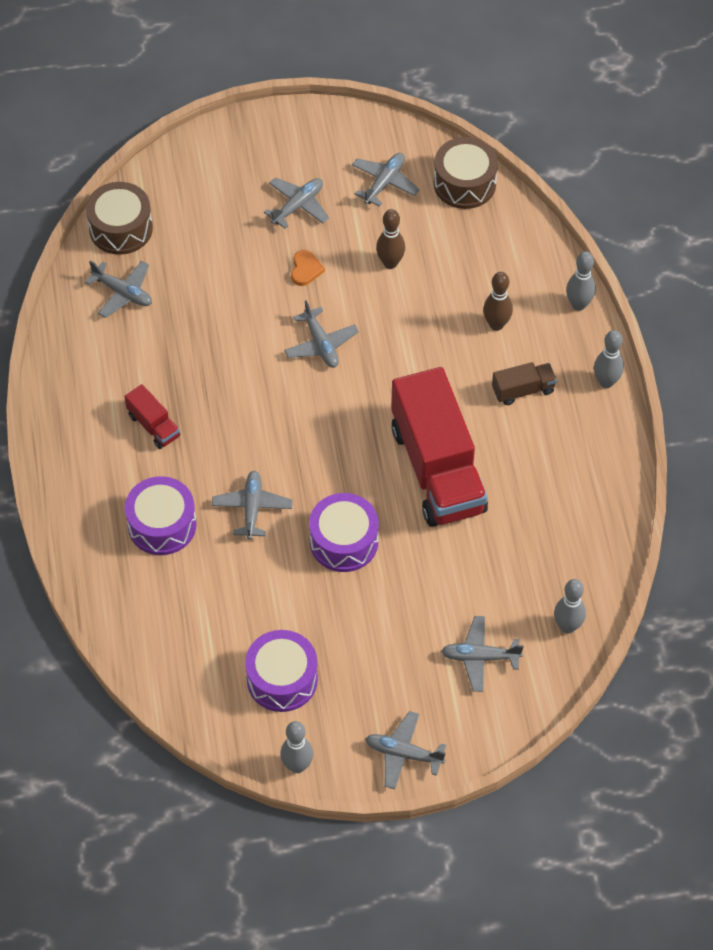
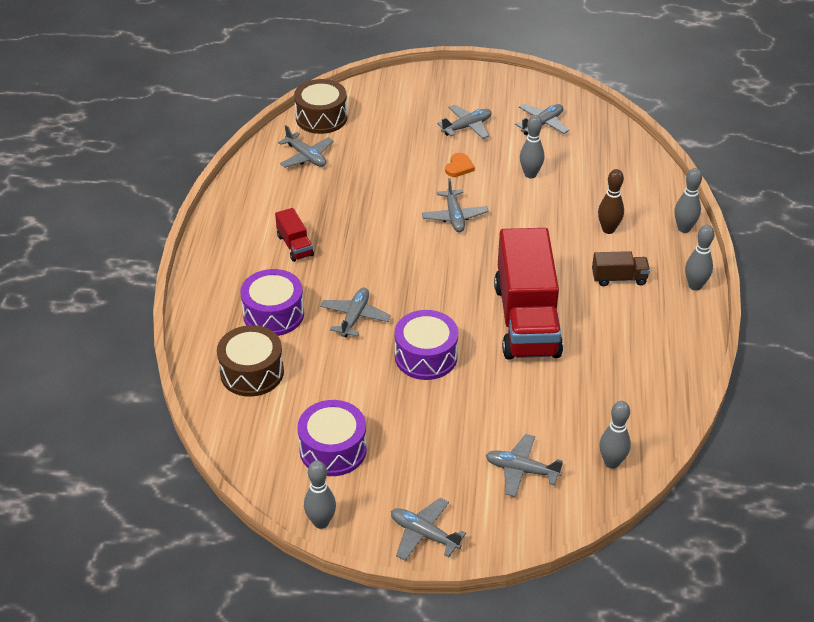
camera: 15 degrees right, 15 degrees down
(390, 263) = (530, 174): brown bowling pin -> grey bowling pin
(464, 183) = (608, 135): brown drum -> brown drum (252, 372)

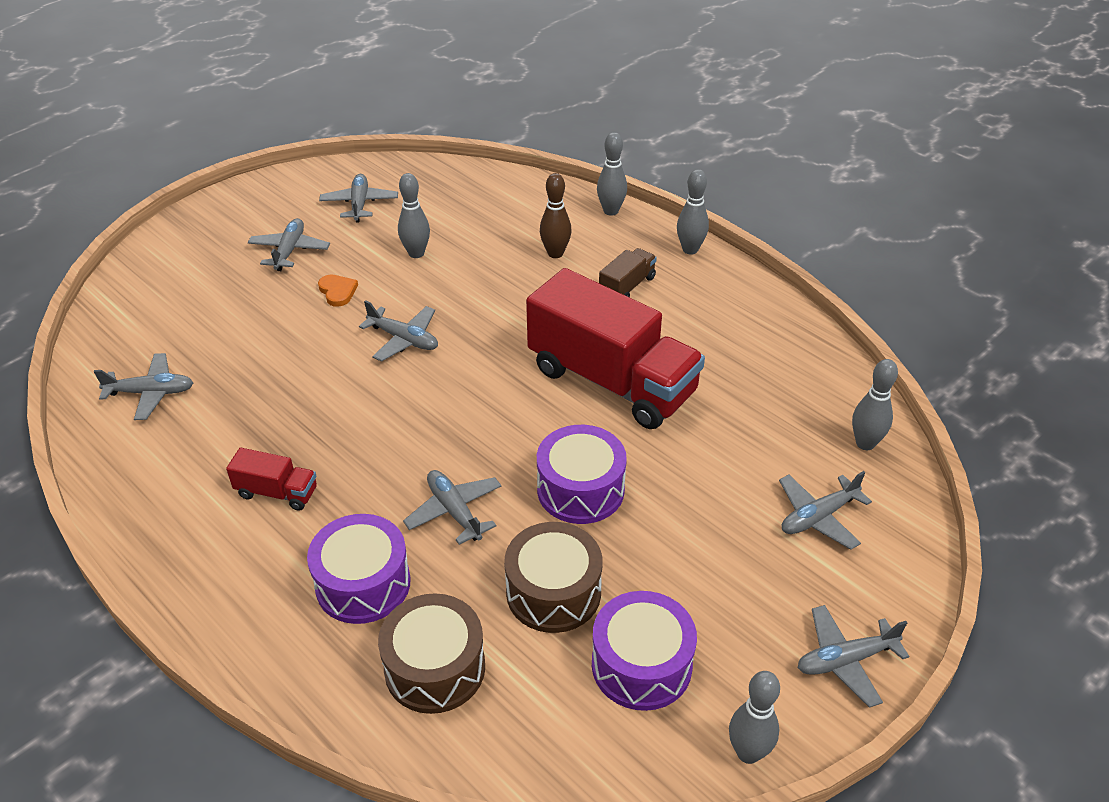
camera: 50 degrees left, 0 degrees up
(321, 118) = (110, 342): brown drum -> brown drum (553, 592)

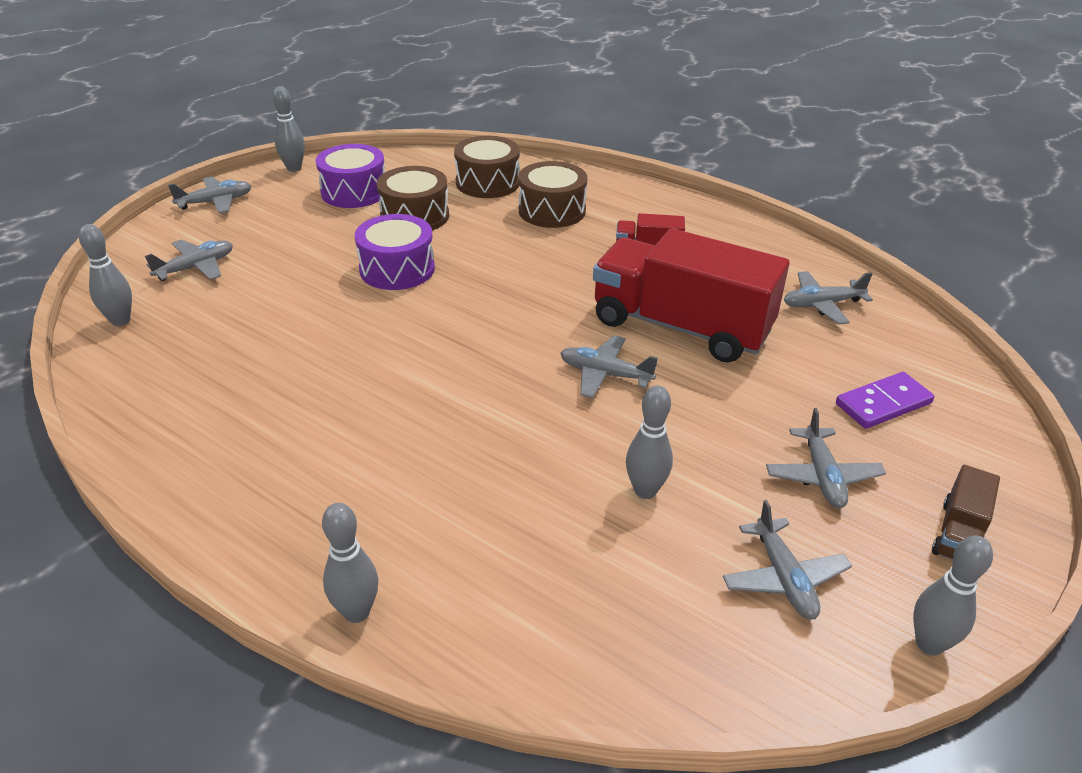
camera: 170 degrees right, 5 degrees down
(195, 294) = (883, 403): none -> purple domino
(338, 291) = (715, 423): orange heart -> none
(363, 584) = (552, 211): purple drum -> brown drum
(454, 511) = (499, 249): grey plane -> none
(555, 253) = (444, 512): brown bowling pin -> none
(612, 381) = (366, 353): red truck -> red truck (680, 327)
(627, 287) = (340, 467): brown truck -> brown truck (959, 534)
(690, 249) = (236, 542): grey bowling pin -> grey bowling pin (929, 644)

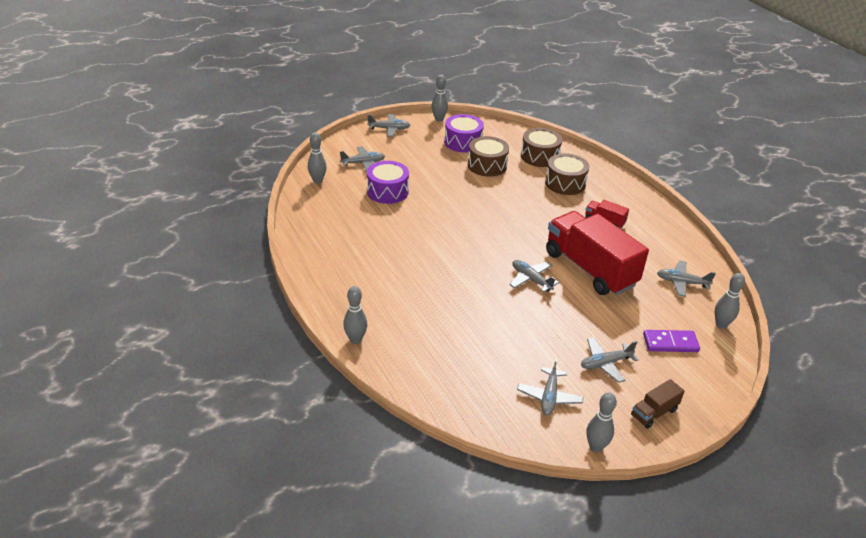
camera: 25 degrees right, 0 degrees up
(397, 269) = (460, 193): purple drum -> purple drum (387, 191)
(645, 491) = (511, 338): grey bowling pin -> grey bowling pin (721, 324)
(822, 476) = (605, 363): grey plane -> grey plane turned 45 degrees clockwise

